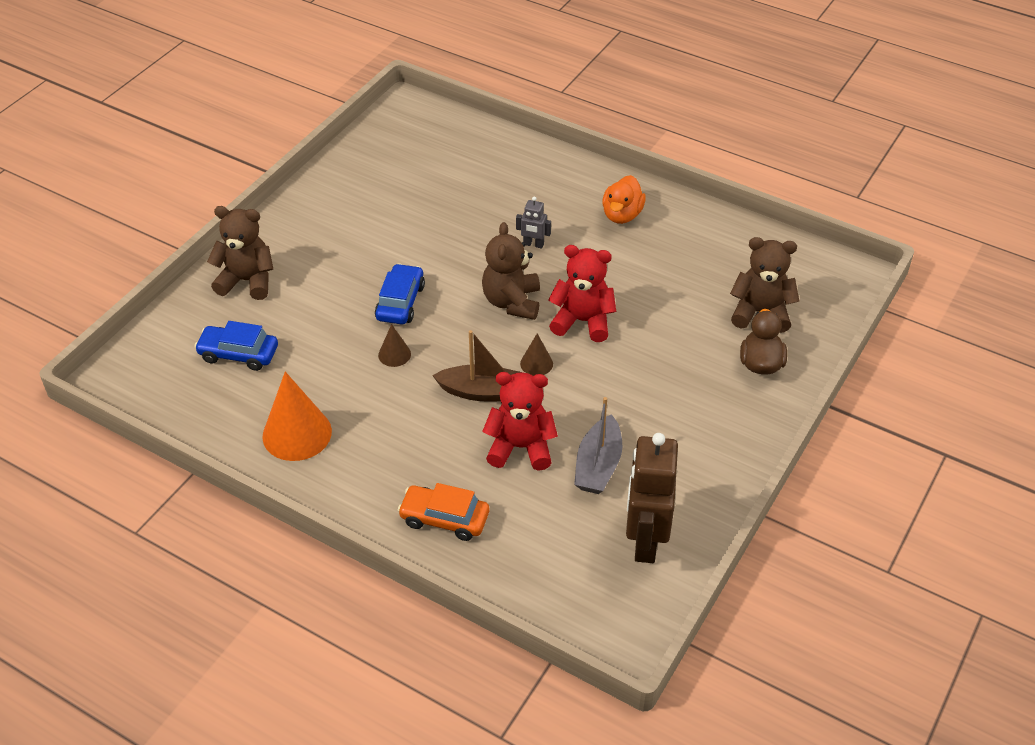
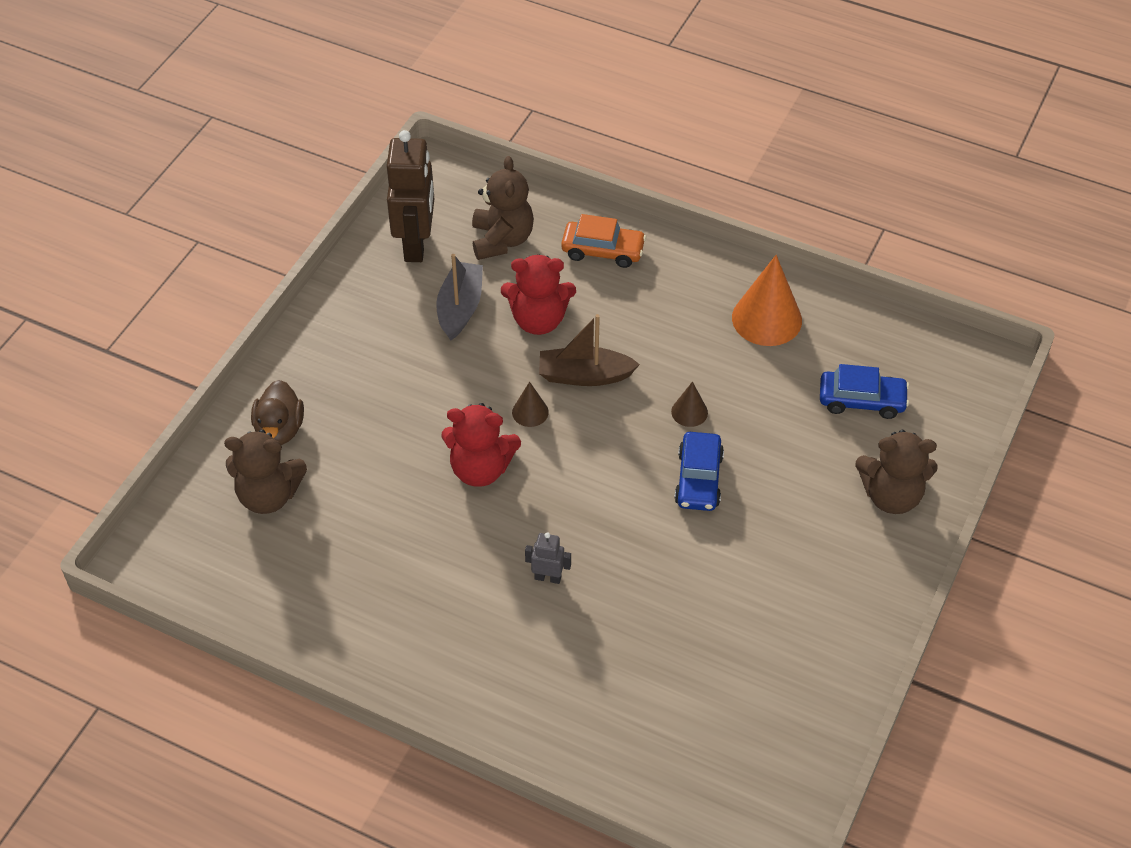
camera: 175 degrees right, 5 degrees up
(512, 302) = (566, 489): brown teddy bear -> brown teddy bear (502, 240)
(622, 215) = (432, 636): orange duck -> none

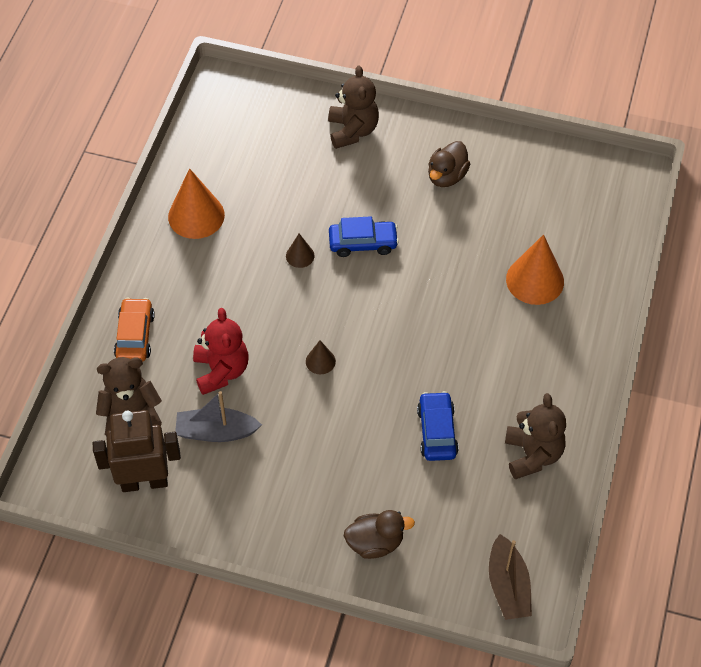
camera: 100 degrees left, 5 degrees up
(269, 495) = (444, 534): brown teddy bear -> brown teddy bear (532, 455)
(480, 469) = (384, 386): red teddy bear -> none
(548, 577) = (473, 325): grey robot -> none
(584, 375) = (276, 329): brown boat -> brown boat (508, 586)
(604, 663) = (535, 280): none -> orange cone
(799, 592) = (447, 176): none -> brown duck
(861, 400) = (268, 152): blue car -> blue car (437, 432)

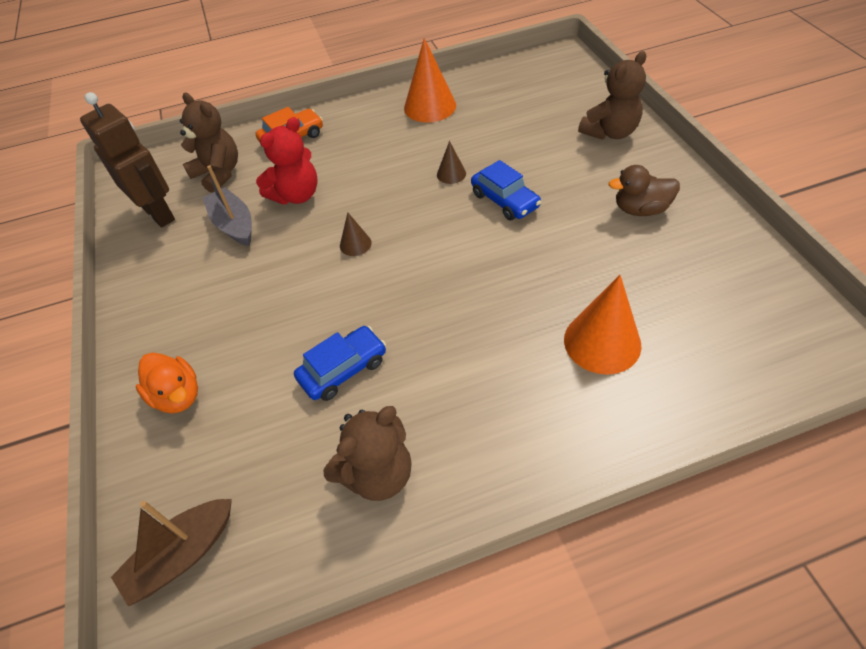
camera: 60 degrees right, 5 degrees down
(375, 543) = (178, 395): brown duck -> orange duck

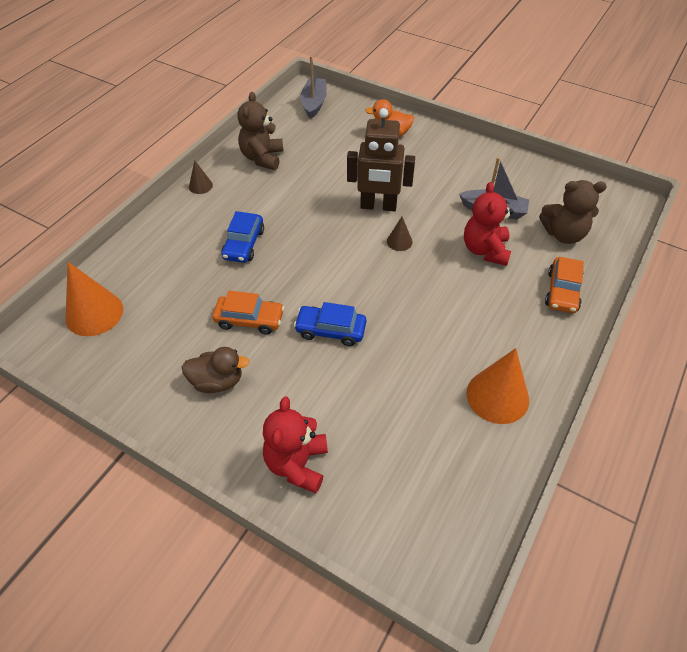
camera: 135 degrees right, 0 degrees up
(159, 213) = (551, 191): brown robot -> brown robot (378, 206)
(182, 555) = (314, 103): brown boat -> grey boat
(343, 369) = (324, 181): blue car -> blue car (244, 244)
(451, 174) = (396, 331): brown cone -> brown cone (200, 186)
(573, 246) = (249, 319): none -> orange car
(602, 342) = (190, 266): orange cone -> orange cone (94, 313)
(610, 132) = (297, 464): brown teddy bear -> red teddy bear
(640, 209) = (217, 381): brown duck -> brown duck turned 45 degrees clockwise

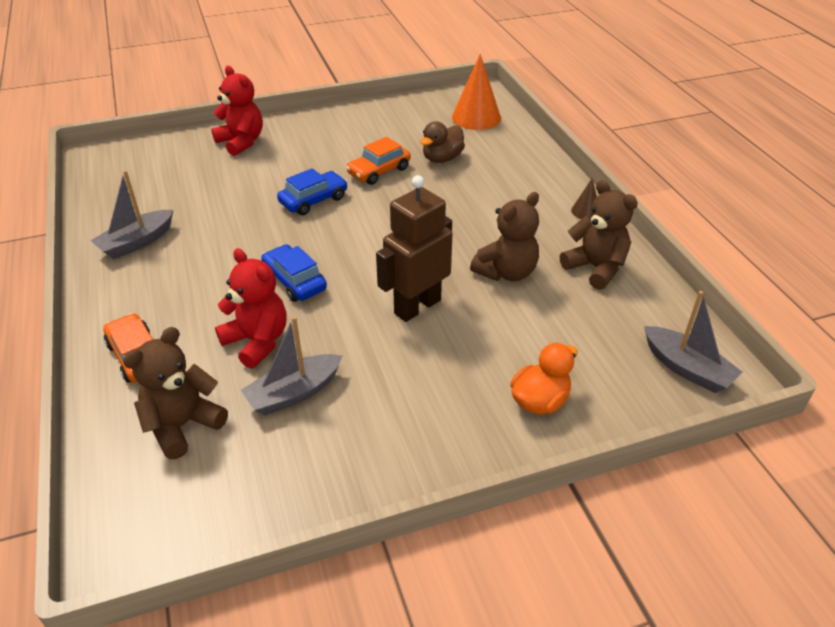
camera: 130 degrees right, 10 degrees down
(217, 381) = (344, 139): brown duck -> brown duck (442, 158)
(244, 244) = (468, 202): blue car -> blue car (294, 281)
(305, 188) = (506, 272): none -> brown teddy bear
(399, 241) = (350, 290): brown cone -> none
(497, 396) = (137, 242): orange cone -> grey boat

